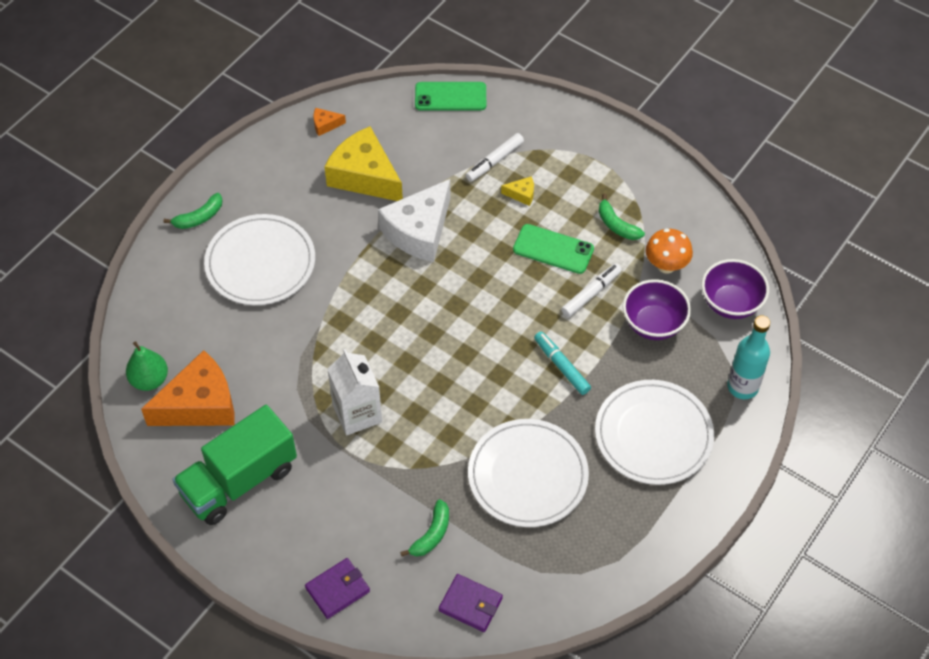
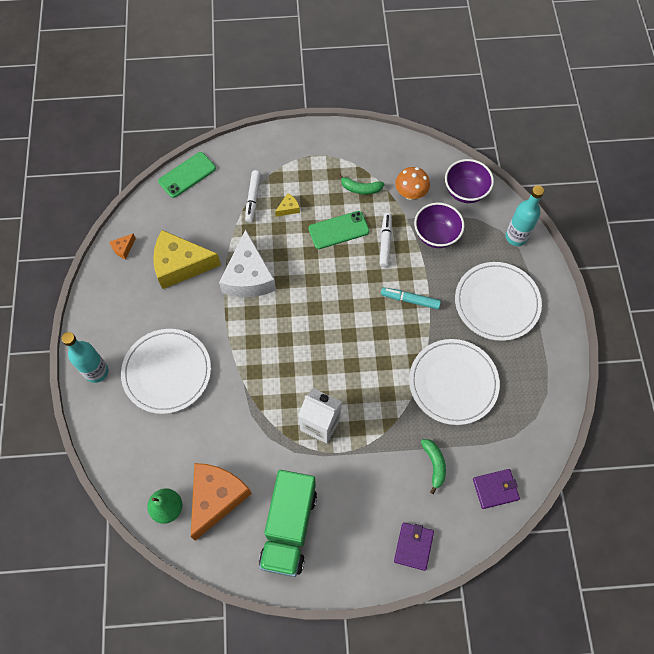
camera: 40 degrees left, 10 degrees up
(199, 217) = (96, 371): green banana -> turquoise bottle

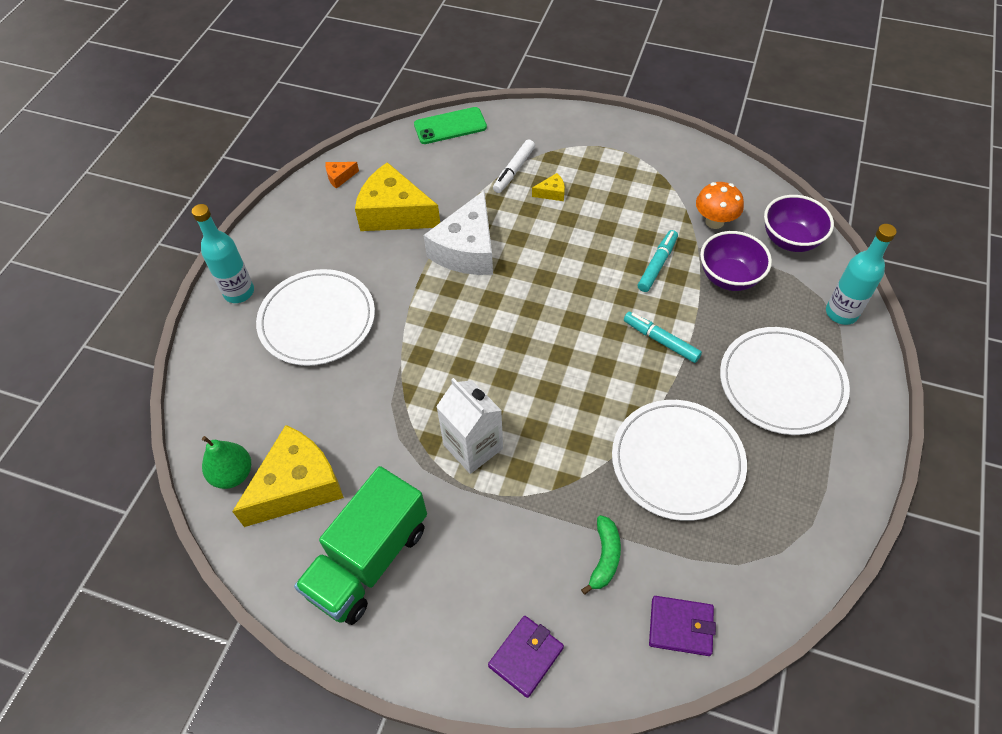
camera: 25 degrees right, 10 degrees down
(216, 498) = (297, 486): orange cheese -> yellow cheese
(338, 230) = (603, 234): green phone -> none
(361, 189) = (652, 198): green banana -> none
(385, 242) = (657, 265): white marker -> turquoise marker

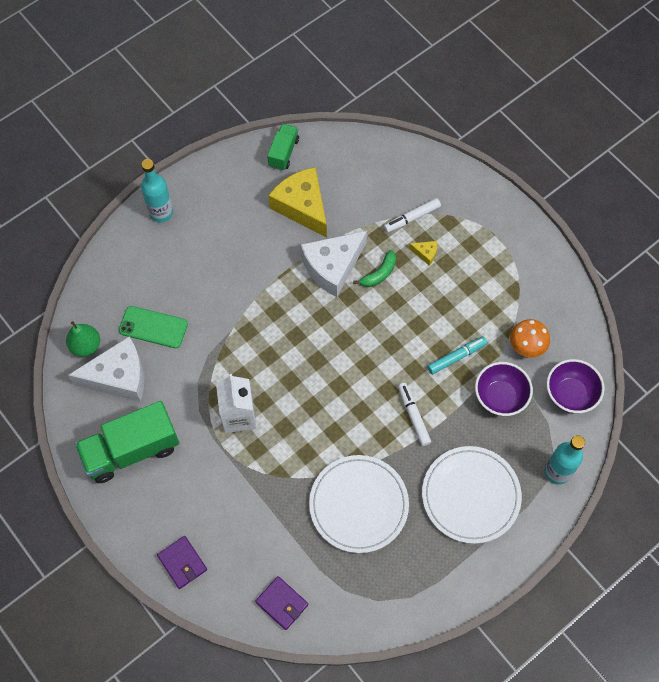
camera: 30 degrees right, 10 degrees up
(297, 486) = (119, 377): yellow cheese -> white cheese
(317, 320) = (198, 264): white plate -> none
(340, 177) = (283, 153): orange cheese -> green truck
(450, 126) = (392, 150): green phone -> green phone (153, 327)
(526, 657) = (182, 563): purple wallet -> purple wallet turned 75 degrees clockwise
(604, 557) = (268, 535): green banana -> green banana (379, 273)
(661, 340) = (413, 416): turquoise marker -> white marker

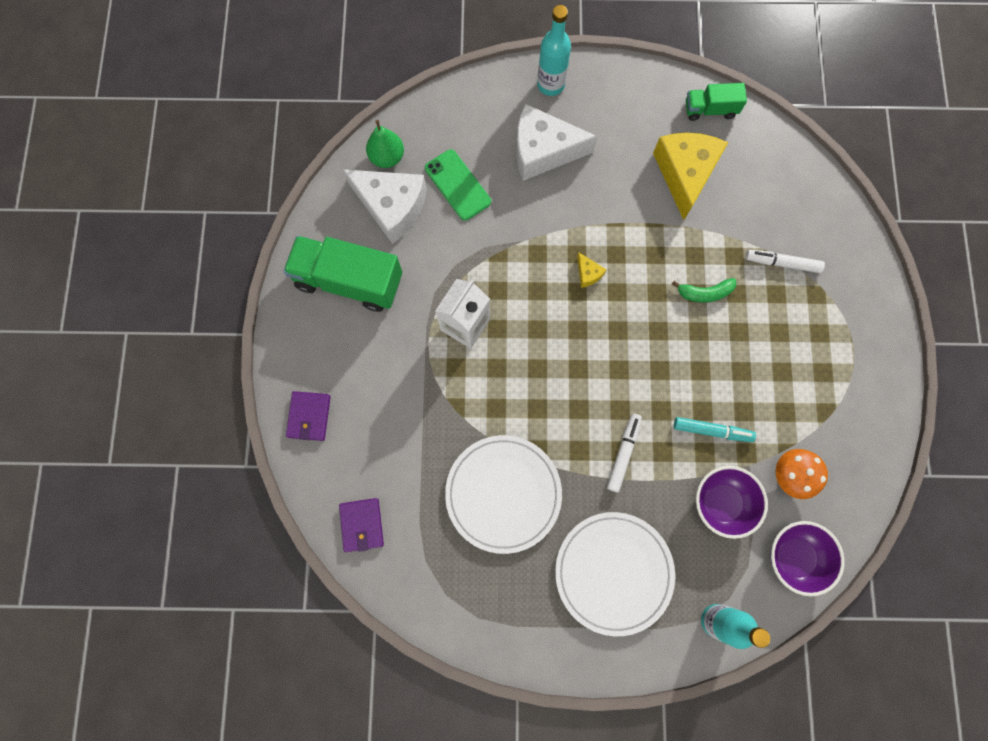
camera: 40 degrees right, 10 degrees up
(283, 153) = (710, 110): green truck -> green truck turned 150 degrees counterclockwise
(332, 267) = (665, 252): white cheese -> white cheese (543, 151)
(425, 253) = (766, 307): yellow cheese -> yellow cheese (588, 273)

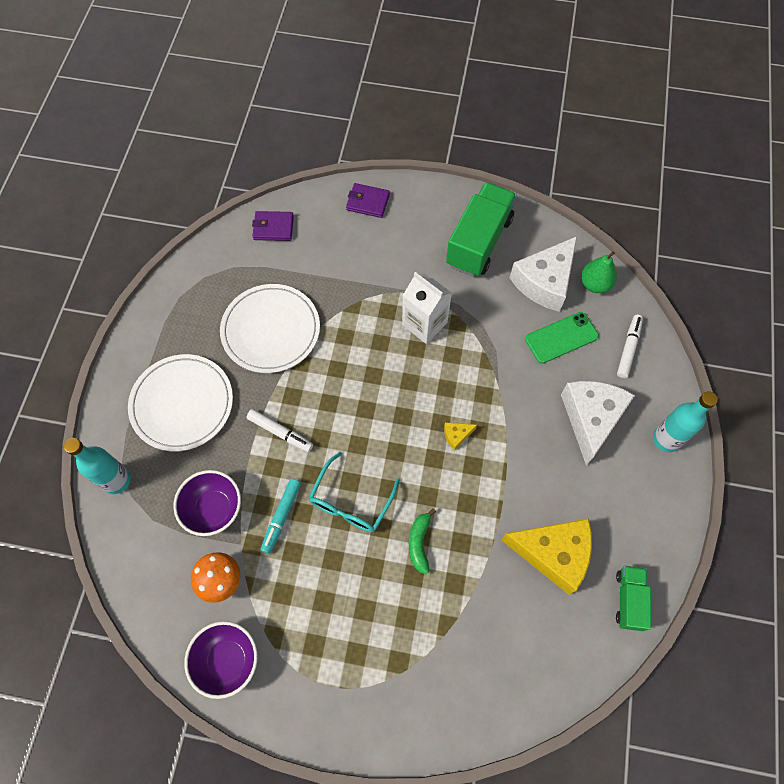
camera: 100 degrees right, 10 degrees down
(680, 365) = (351, 502): none -> turquoise glasses
(782, 263) = (439, 633): white marker -> white marker (628, 348)
(794, 557) = (147, 564): purple bowl -> purple bowl (227, 660)

